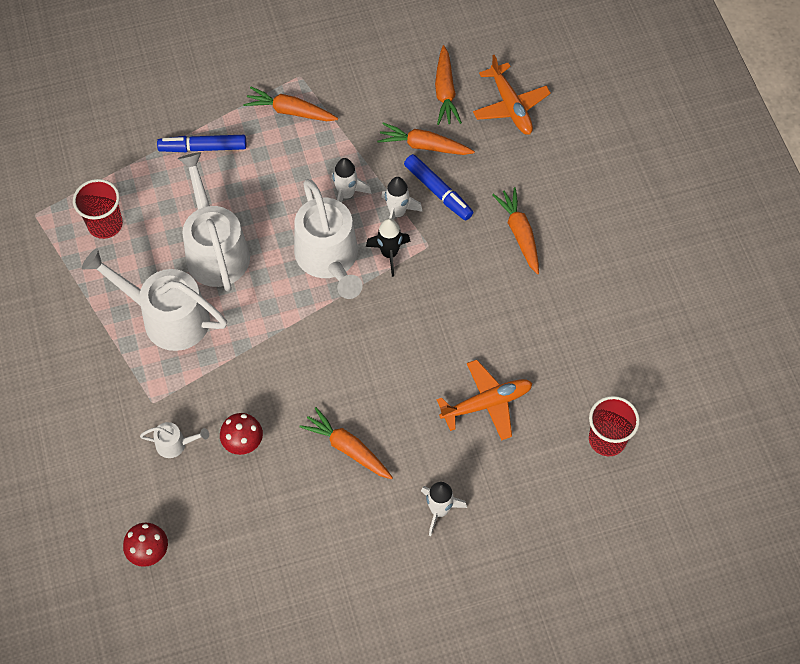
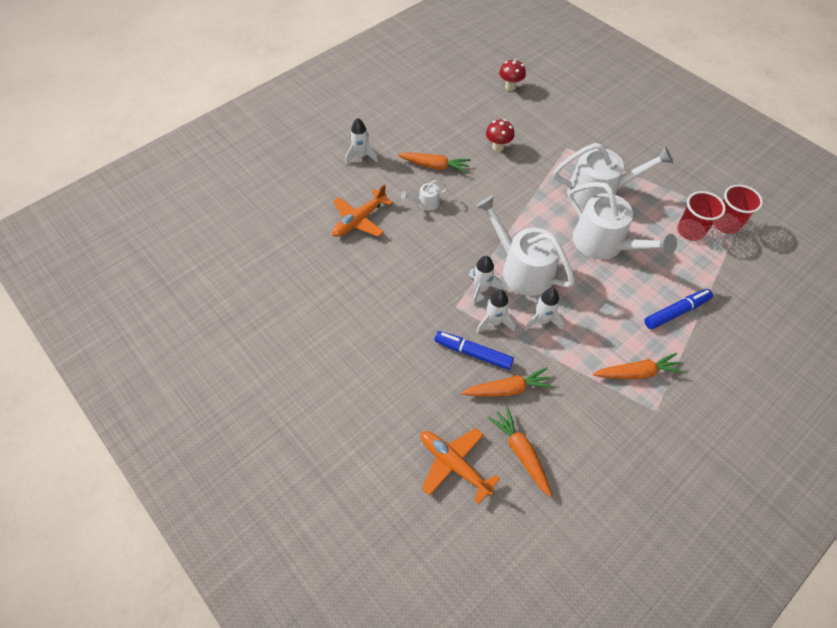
camera: 155 degrees right, 5 degrees down
(175, 444) = (537, 134): white watering can -> white watering can (426, 203)
(389, 254) = (481, 289): black rocket -> white rocket
(519, 234) = (390, 345): orange carrot -> none
(607, 439) = (268, 228): red cup -> red cup (725, 224)

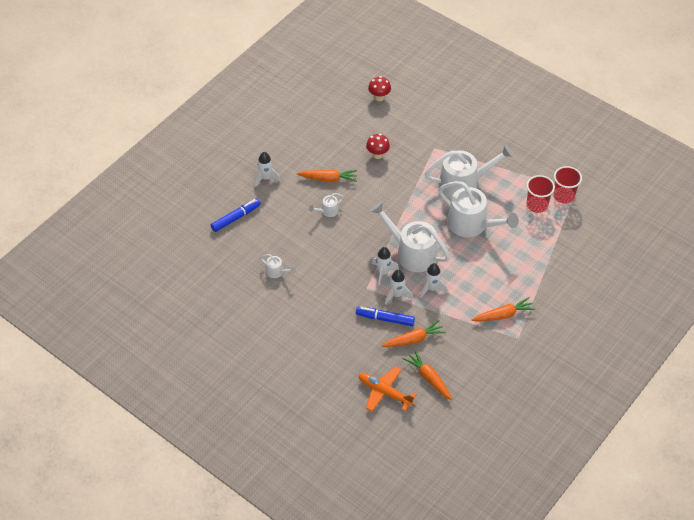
camera: 10 degrees left, 5 degrees down
(346, 269) = (277, 272): none -> white watering can
(359, 220) = (278, 232): orange plane -> none
(676, 312) = (529, 268): blue marker -> blue marker (236, 218)

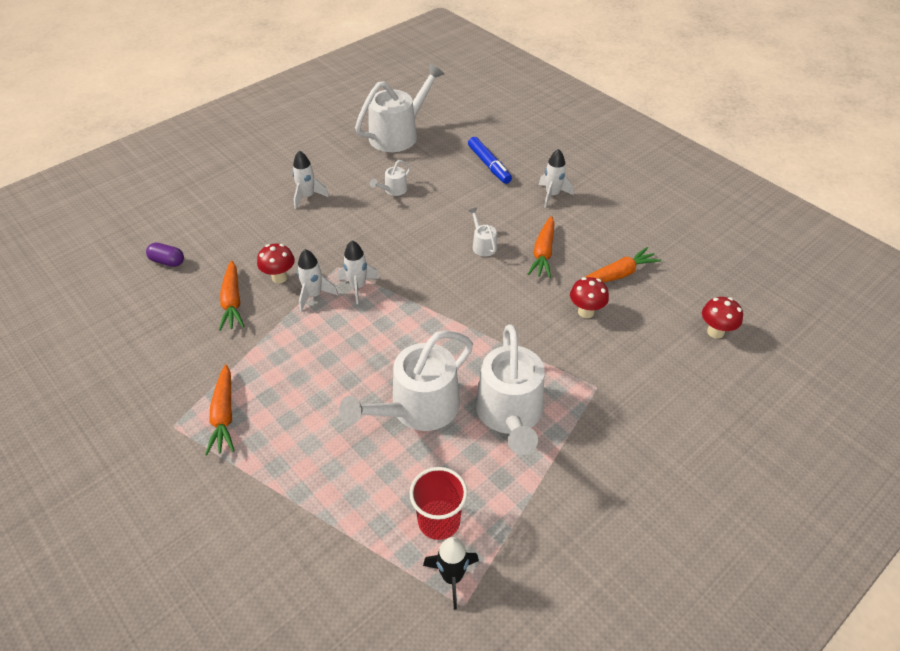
camera: 100 degrees right, 5 degrees down
(385, 319) = (279, 277): blue marker -> red mushroom
(385, 392) = (167, 261): orange plane -> purple capsule
(412, 253) = (383, 323): white watering can -> white watering can (398, 134)
(429, 378) = (163, 307): orange carrot -> orange carrot (618, 274)
(432, 288) = (309, 335): white rocket -> white rocket (307, 197)
(563, 196) = (452, 577): red cup -> black rocket

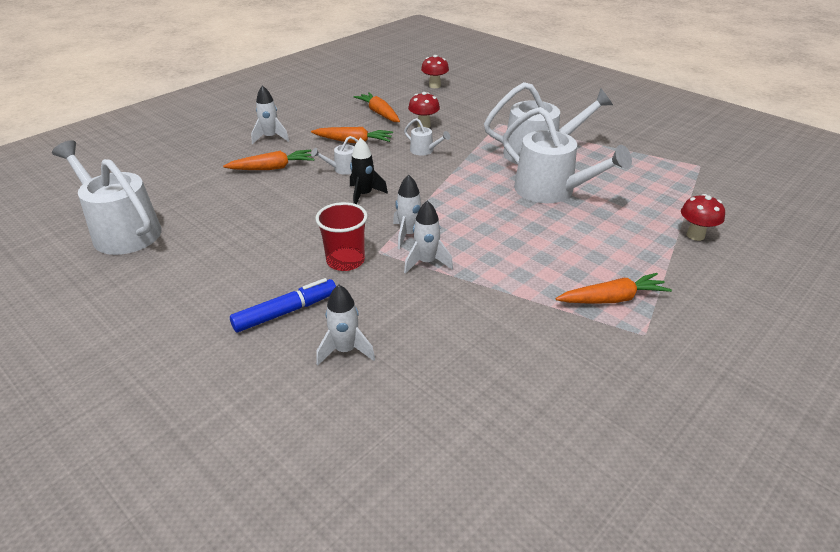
camera: 95 degrees left, 10 degrees down
(167, 261) = (376, 411): purple capsule -> none
(232, 301) = (447, 325): orange carrot -> orange carrot (272, 168)
(279, 277) = (400, 292): red mushroom -> red mushroom (695, 235)
(307, 197) = (241, 292): white rocket -> white rocket (345, 350)
(393, 190) = (242, 226): white watering can -> white watering can (424, 151)
(439, 521) = (646, 176): red cup -> red cup (345, 261)
(452, 577) = (684, 170): black rocket -> black rocket (364, 195)
(489, 165) = (211, 169): blue marker -> blue marker (286, 312)

